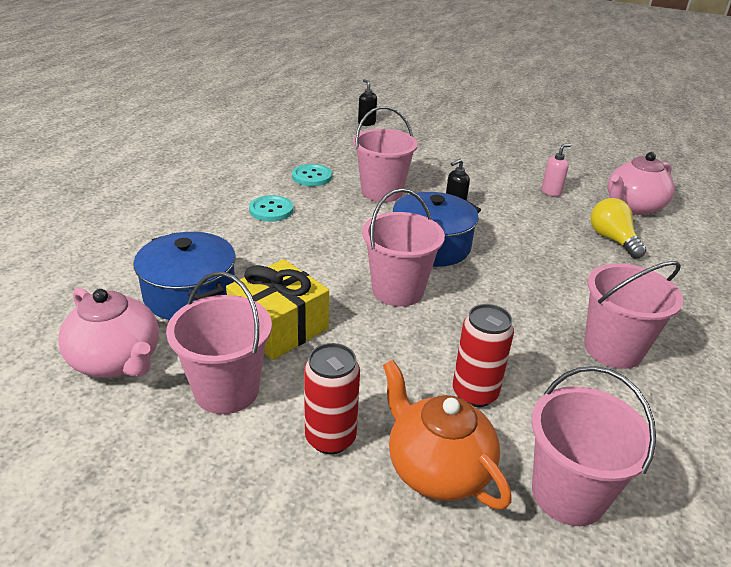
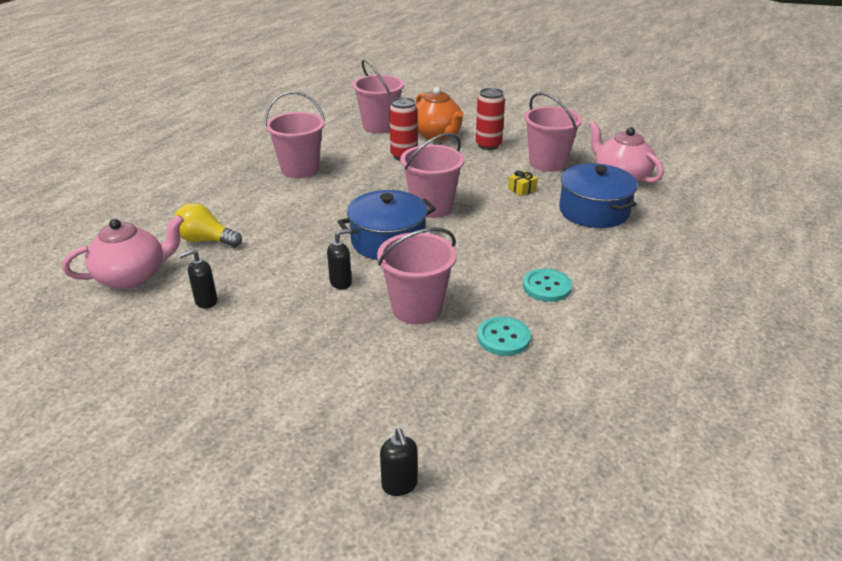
camera: 170 degrees left, 0 degrees up
(279, 327) = (522, 189): yellow gift -> yellow gift, size x0.41
(551, 192) = (206, 301): pink soap dispenser -> black soap dispenser
(612, 239) = (206, 240): yellow light bulb -> yellow light bulb turned 120 degrees clockwise

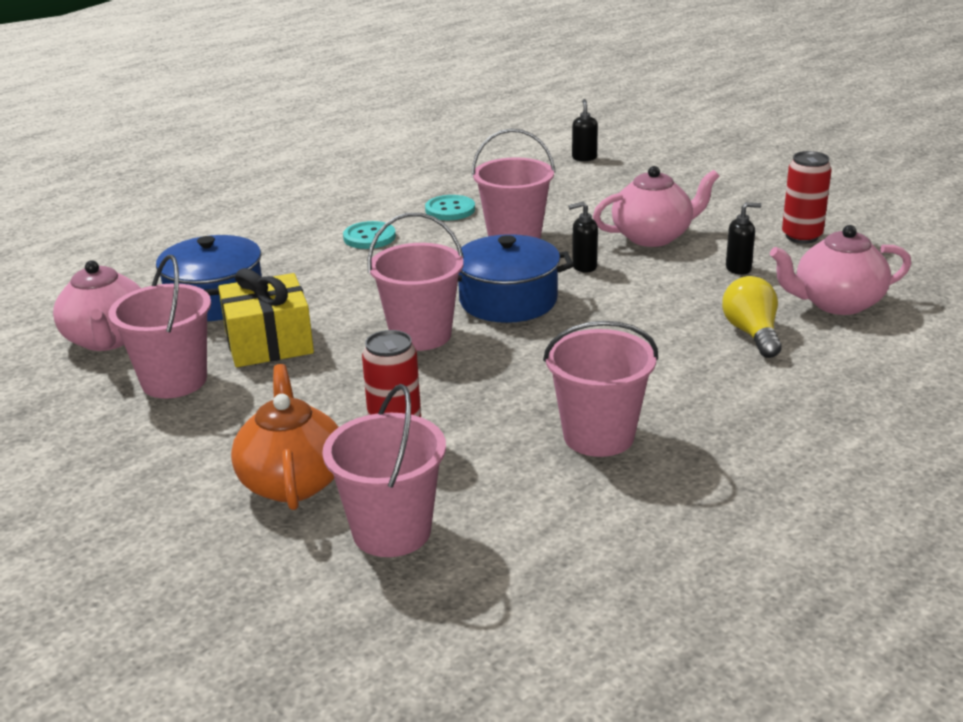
camera: 160 degrees left, 5 degrees down
(206, 240) = (752, 333): yellow light bulb -> yellow light bulb turned 135 degrees counterclockwise
(285, 331) = (653, 237): none -> pink teapot
(488, 145) = (225, 436): red can -> red can (801, 236)
(522, 189) = (269, 342): yellow gift -> yellow gift, size x2.44

